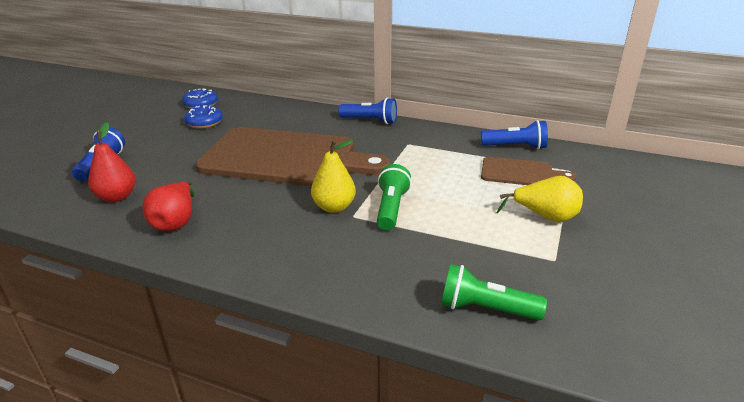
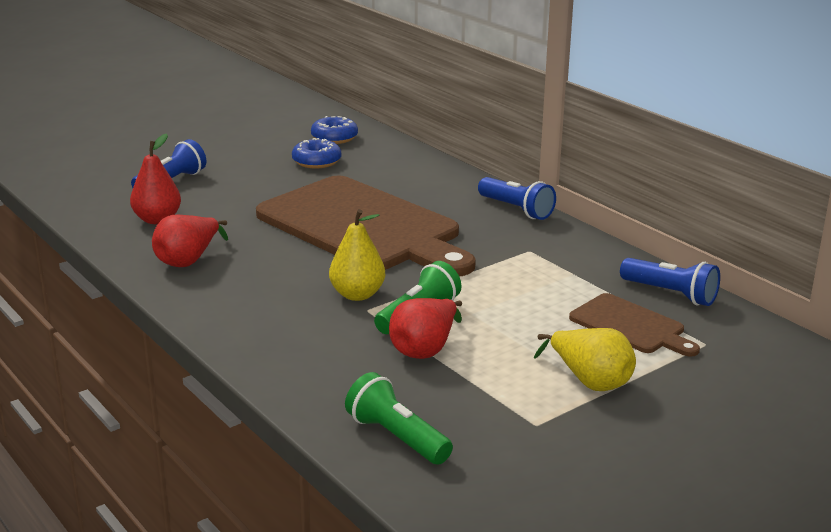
camera: 30 degrees right, 5 degrees down
(424, 231) = (425, 349): none -> red pear

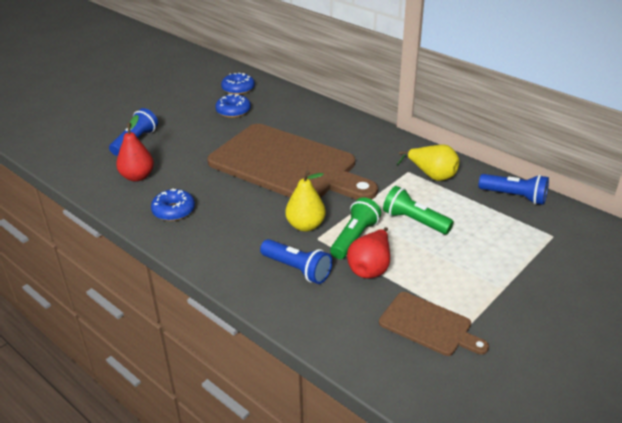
camera: 10 degrees left, 10 degrees up
(188, 260) = (174, 211): red pear -> blue donut
(397, 437) = (381, 350): green flashlight -> green flashlight (414, 221)
(516, 209) = (386, 137): blue flashlight -> blue flashlight (297, 269)
(589, 381) = (491, 279): yellow pear -> yellow pear (432, 175)
(630, 326) = (499, 227): brown cutting board -> brown cutting board (428, 325)

